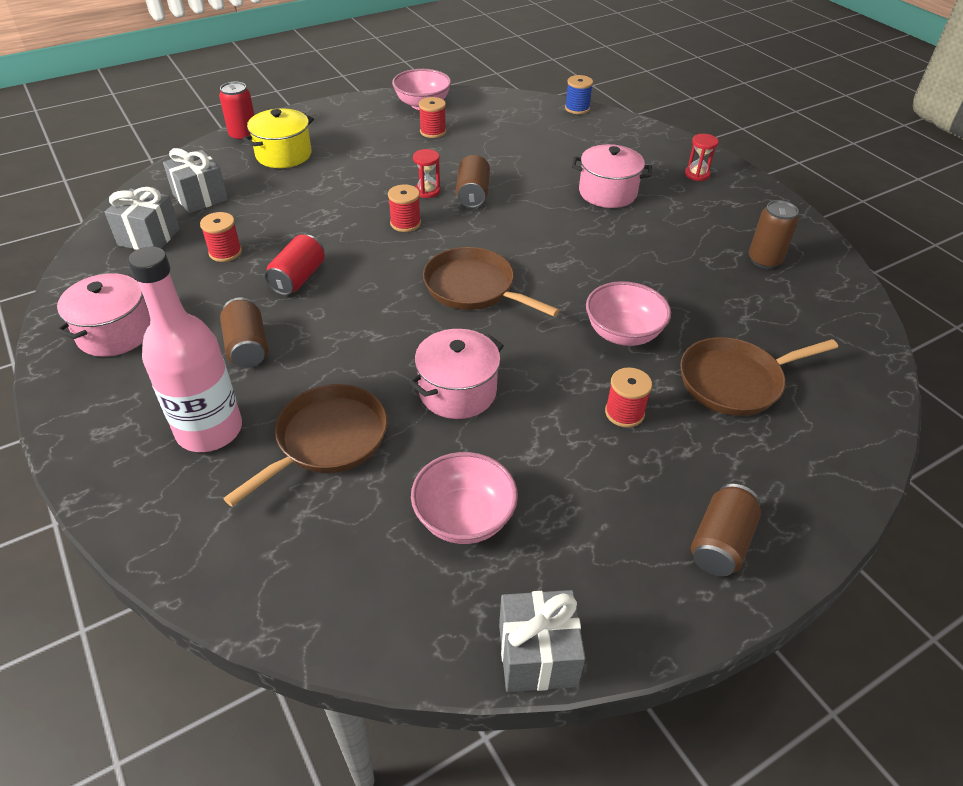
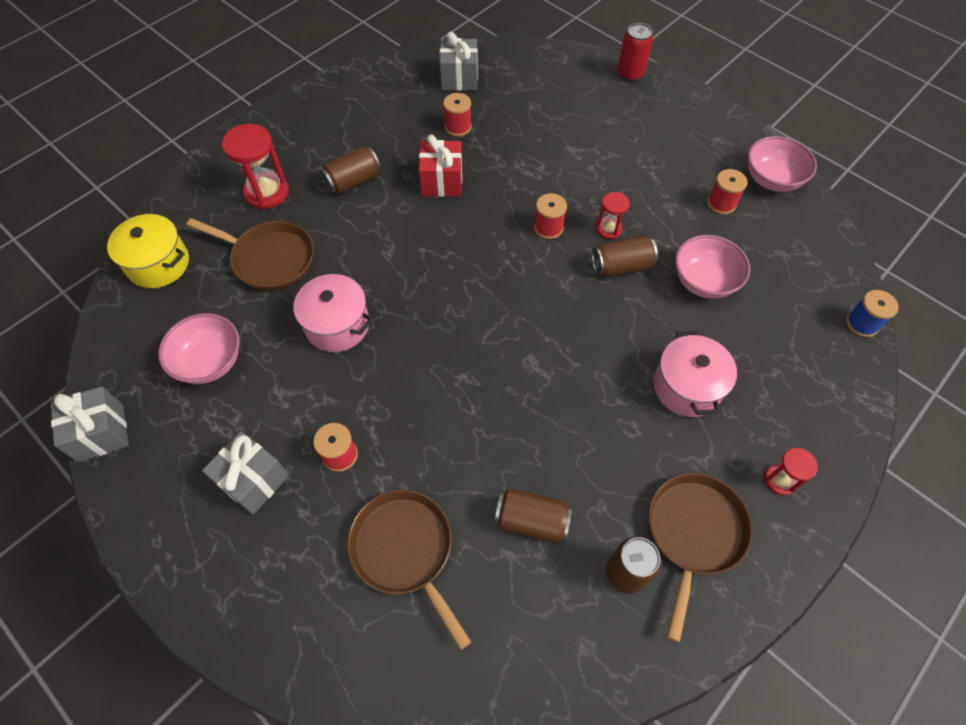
camera: 75 degrees right, 15 degrees up
(115, 333) = (347, 107): pink pot -> none
(200, 197) = (523, 84): grey gift -> grey gift (253, 480)
(209, 430) = (267, 192): pink bottle -> red hourglass
(283, 155) = (614, 110): yellow pot -> yellow pot (158, 264)
(298, 278) = (442, 181): red can -> red gift
(474, 288) = (472, 304): brown pan -> brown pan (693, 533)
(623, 333) = (447, 438): pink bowl -> pink bowl (704, 281)
(720, 543) = (206, 549): brown can -> brown can (531, 521)

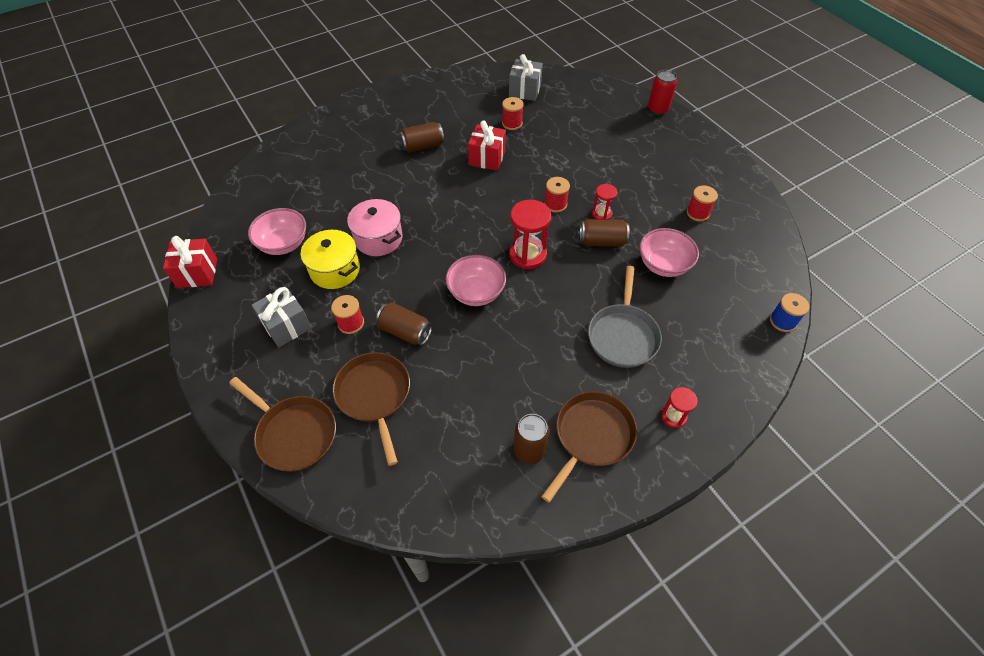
camera: 15 degrees right, 5 degrees down
(101, 433) = (197, 273): grey gift -> red gift
(158, 264) = (270, 175): yellow pot -> yellow pot (335, 270)
(267, 192) = (359, 142): red hourglass -> red hourglass (527, 254)
(269, 259) = (346, 186): brown pan -> brown pan (294, 433)
(531, 521) = (472, 398): brown can -> brown can (405, 331)
(686, 387) = (623, 335): pink pot -> grey pan
(771, 179) = (745, 204): pink bowl -> pink bowl (476, 292)

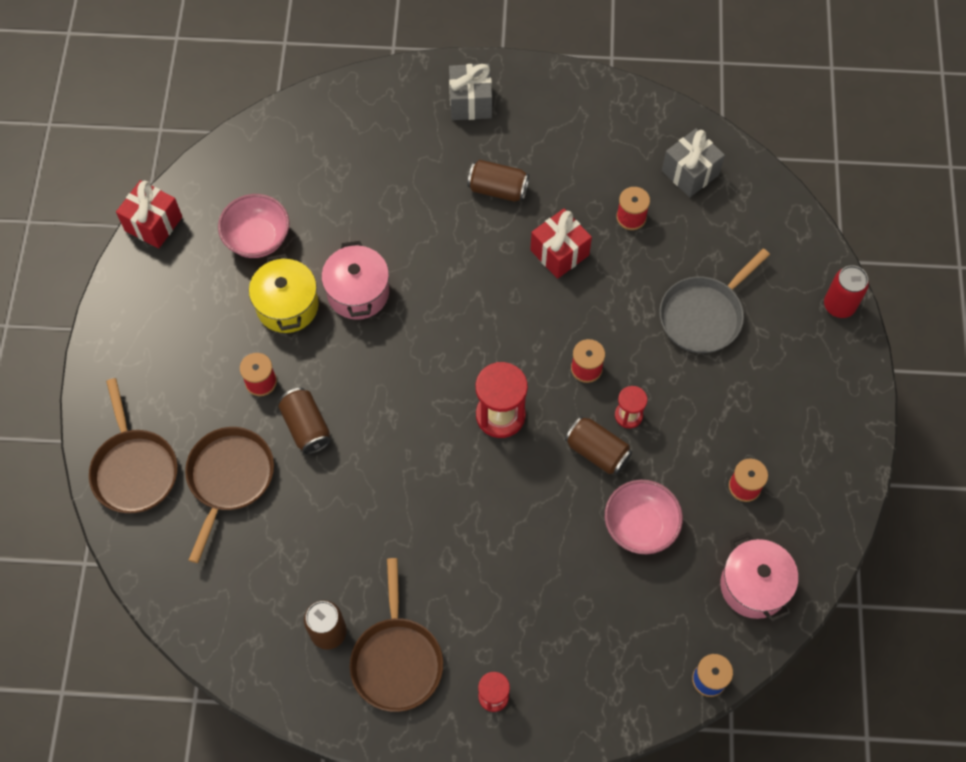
camera: 35 degrees right, 10 degrees up
(286, 326) = (199, 345): grey gift -> grey gift (470, 102)
(476, 292) = (409, 427): pink bowl -> none
(591, 436) = (396, 660): brown pan -> brown pan turned 105 degrees clockwise
(623, 335) = (520, 578): grey pan -> grey pan (704, 315)
(753, 258) = (754, 586): none -> pink pot

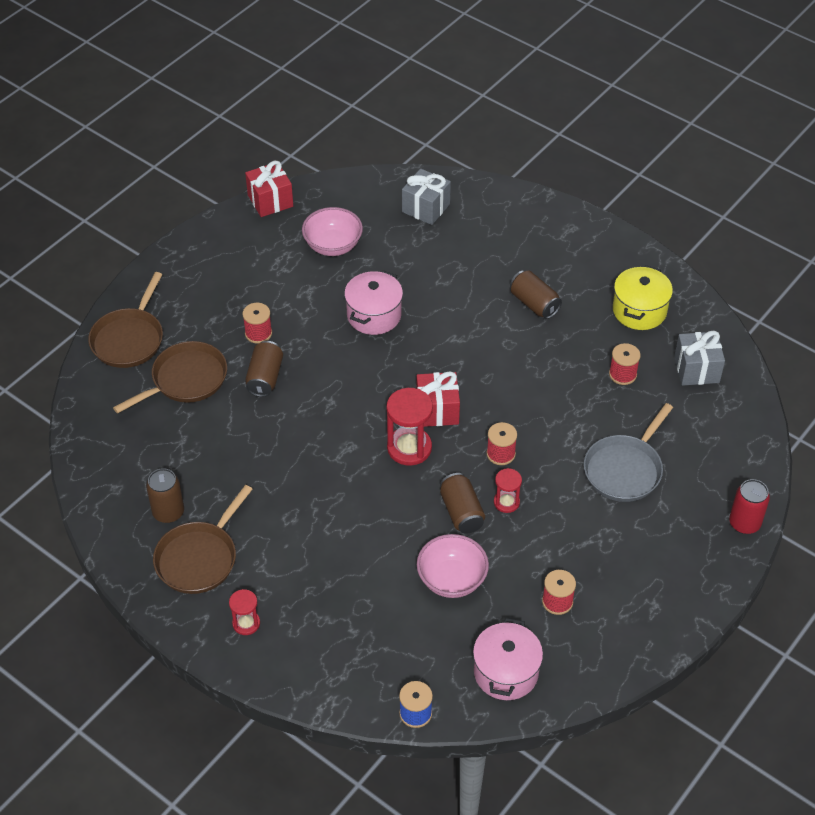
camera: 35 degrees right, 15 degrees down
(287, 306) = (317, 297): yellow pot -> yellow pot (639, 310)
(470, 102) = (562, 238): grey gift -> grey gift (426, 208)
(559, 253) = (546, 368): red gift -> red gift (437, 410)
(704, 315) = (625, 469): grey pan -> grey pan turned 45 degrees counterclockwise

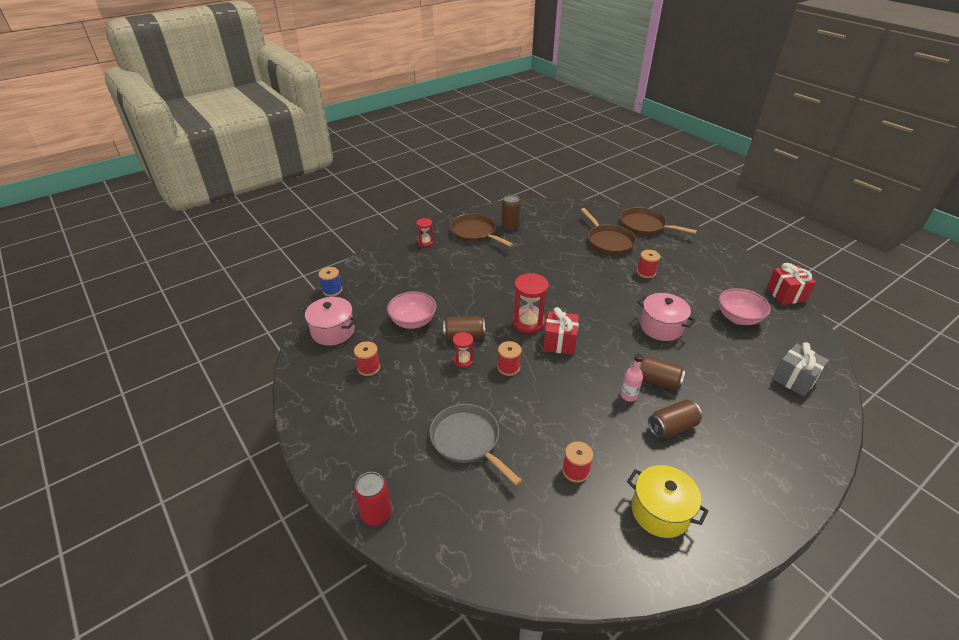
camera: 105 degrees right, 10 degrees down
(265, 378) = (605, 270): brown can -> brown can (657, 381)
(503, 340) = (628, 395): none -> pink bottle
(696, 369) = (571, 539): grey gift -> none

